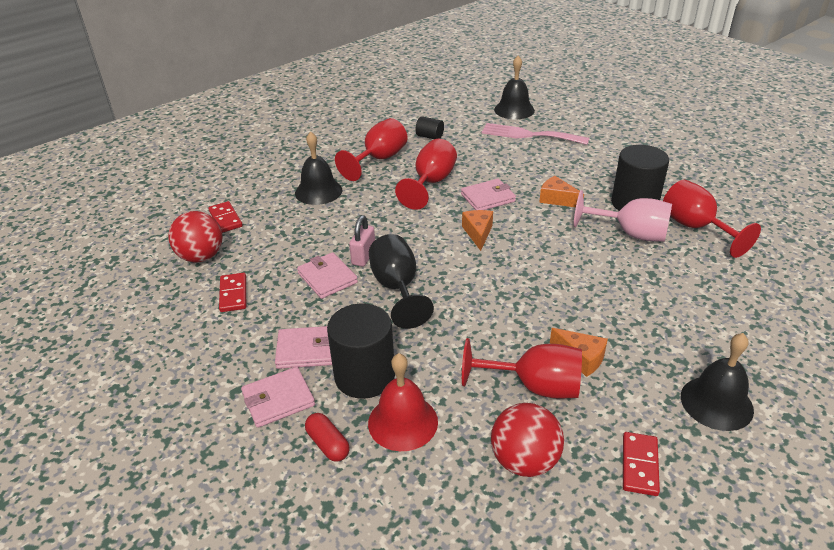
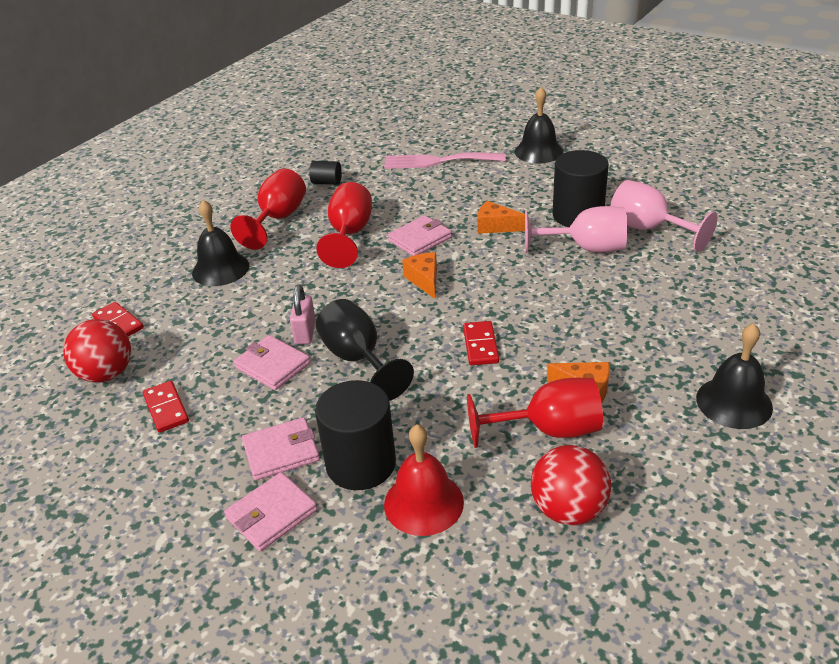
camera: 15 degrees left, 0 degrees up
(328, 444) = (350, 548): red capsule -> none
(514, 110) = (410, 136): black bell -> black bell (538, 151)
(640, 465) = (684, 483): red domino -> red domino (480, 345)
(696, 228) = (648, 229): red goblet -> pink goblet

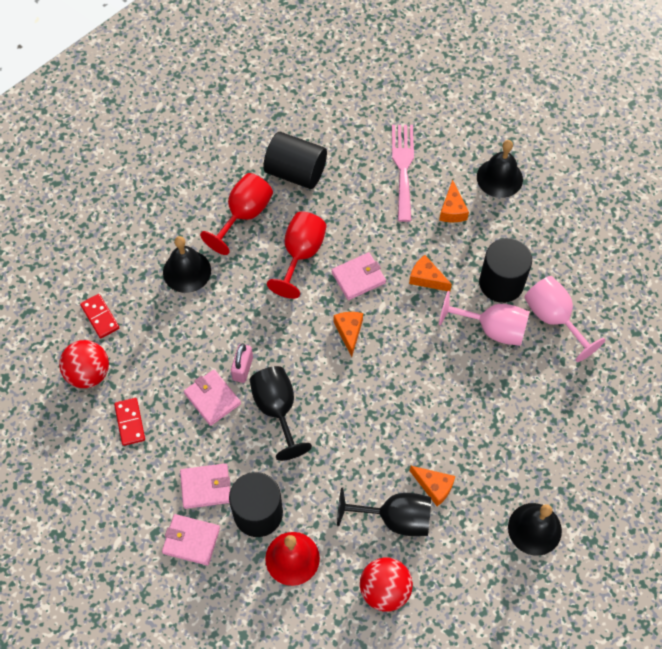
camera: 10 degrees right, 25 degrees up
(271, 514) = (191, 540): pink wallet -> pink wallet turned 45 degrees clockwise
(327, 182) = (295, 172): black cylinder -> black cylinder, size x2.04
(438, 161) = (403, 167): pink fork -> pink fork turned 75 degrees clockwise
(480, 345) = (372, 420): red domino -> none
(501, 178) = (452, 210): none -> orange cheese
(548, 430) = (395, 518): red goblet -> black goblet

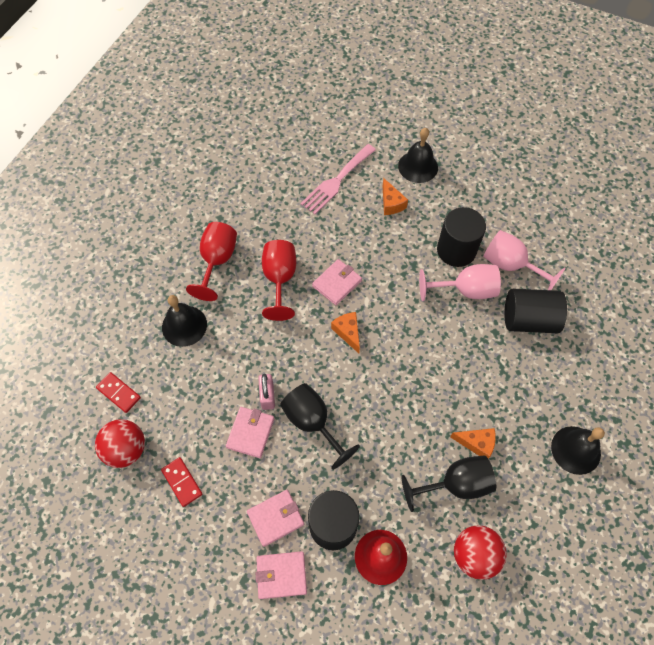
camera: 20 degrees left, 0 degrees up
(212, 398) = (250, 433): pink wallet -> pink wallet turned 75 degrees clockwise
(295, 172) = (248, 212): black cylinder -> black cylinder (528, 320)
(403, 167) = (336, 181): pink fork -> pink fork turned 120 degrees counterclockwise
(426, 278) = (394, 266): orange cheese -> none

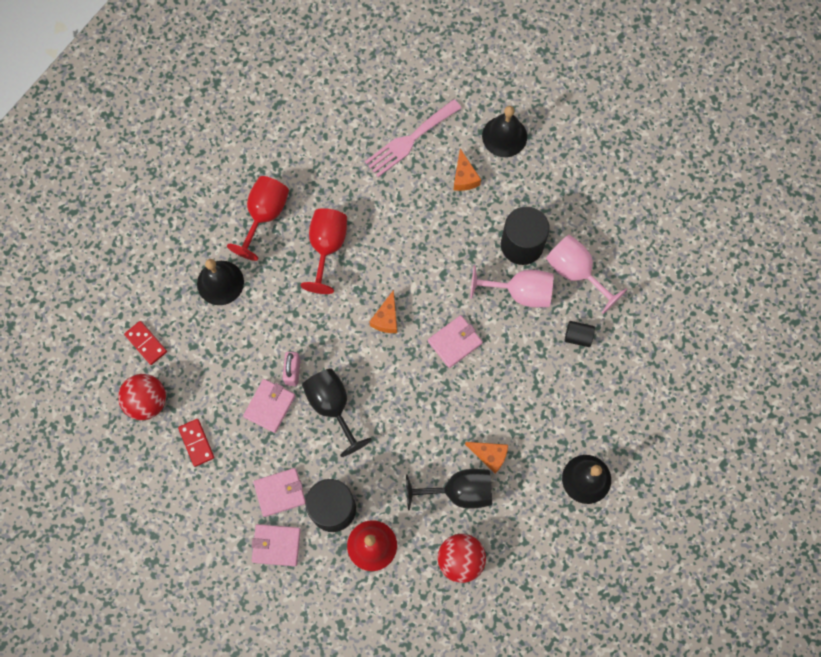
camera: 10 degrees right, 10 degrees up
(337, 283) = (386, 262): pink wallet -> pink wallet (454, 342)
(348, 332) = (386, 318): orange cheese -> orange cheese turned 150 degrees counterclockwise
(528, 320) = (578, 336): black cylinder -> black cylinder, size x0.49

